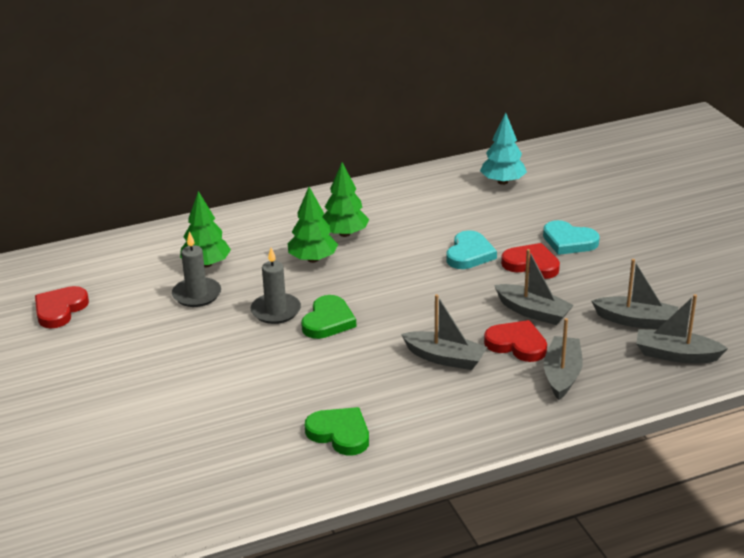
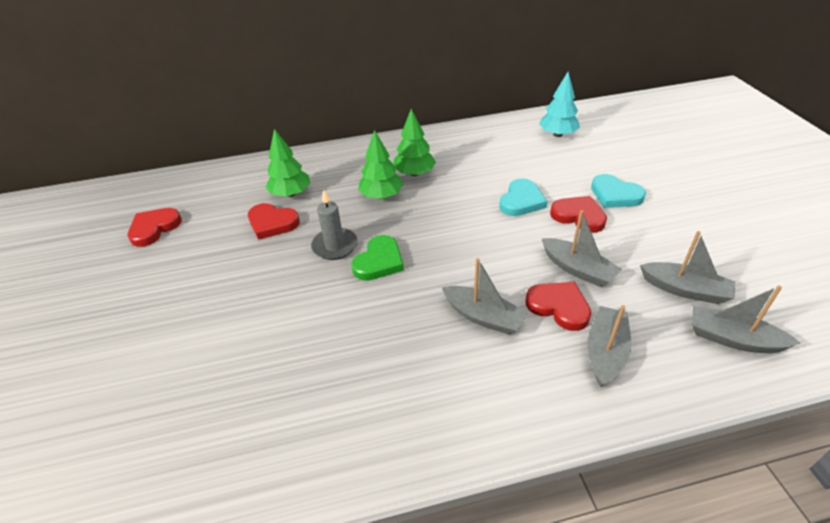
camera: 10 degrees right, 10 degrees up
(197, 295) = (272, 223): grey candle -> red heart
(340, 434) = (357, 406): green heart -> none

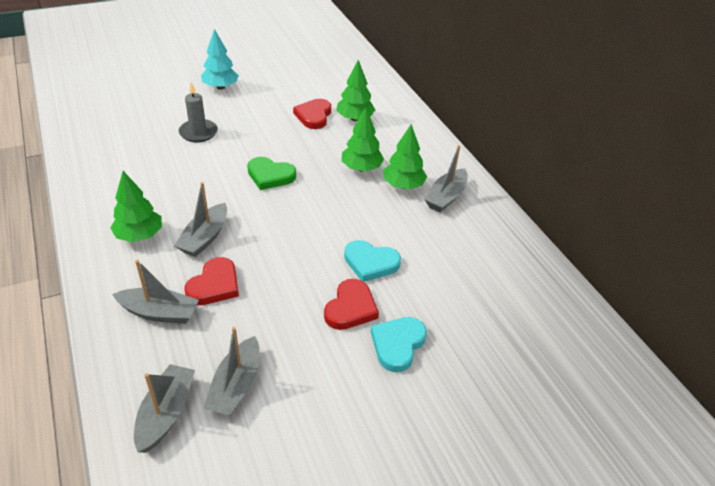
camera: 75 degrees right, 0 degrees up
(154, 228) = (301, 67): red heart -> none
(335, 246) = (288, 151): grey candle -> grey candle (198, 133)
(477, 381) = (139, 235): none -> green tree
(557, 134) = (521, 299): turquoise tree -> turquoise tree (220, 87)
(577, 269) = (265, 301): grey boat -> grey boat (446, 197)

